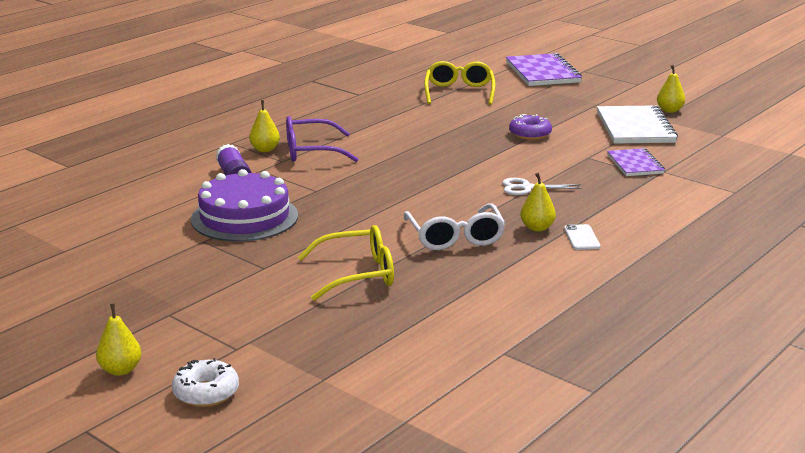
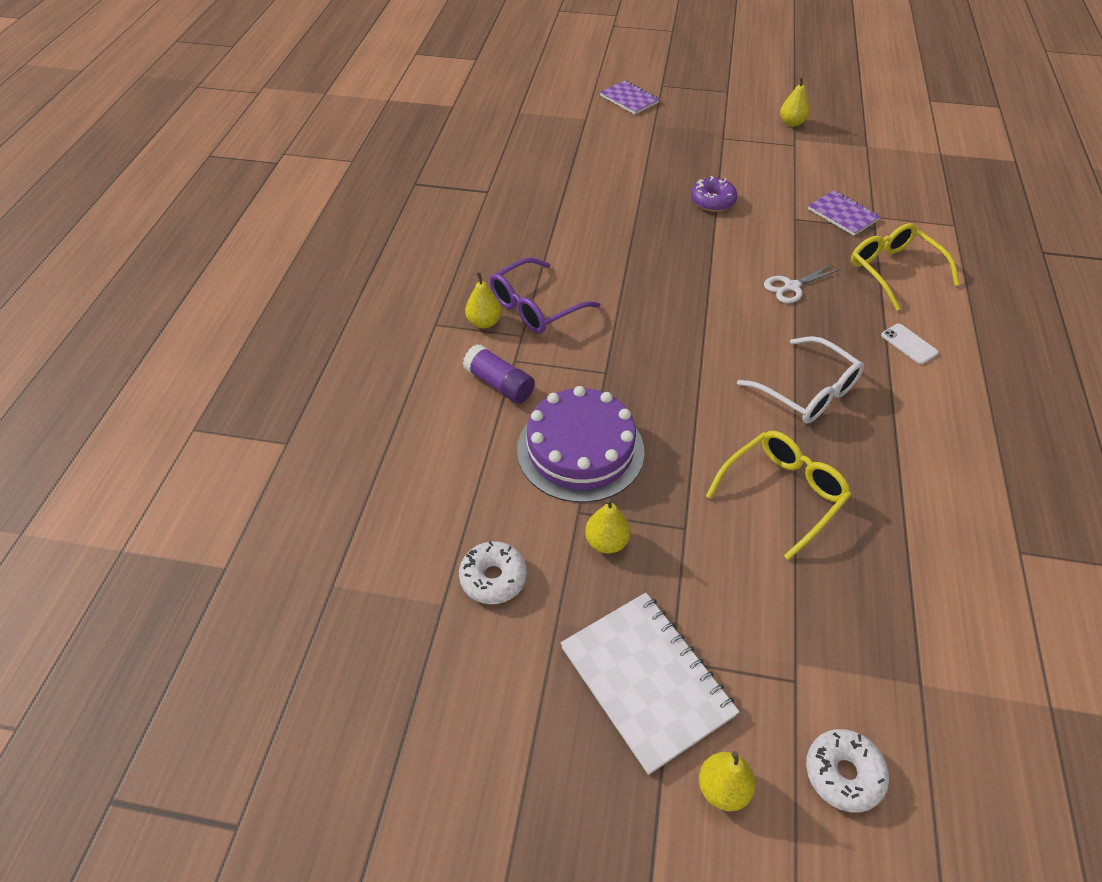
camera: 30 degrees left, 25 degrees up
(109, 250) = (493, 578): none -> white donut
(459, 92) = (583, 155): yellow glasses -> yellow glasses (893, 271)
(537, 228) = (860, 345): yellow pear -> yellow pear (606, 542)
(542, 72) = (629, 99): purple notebook -> purple notebook, size x0.60
(635, 128) = (790, 159): white notebook -> white notebook (646, 681)

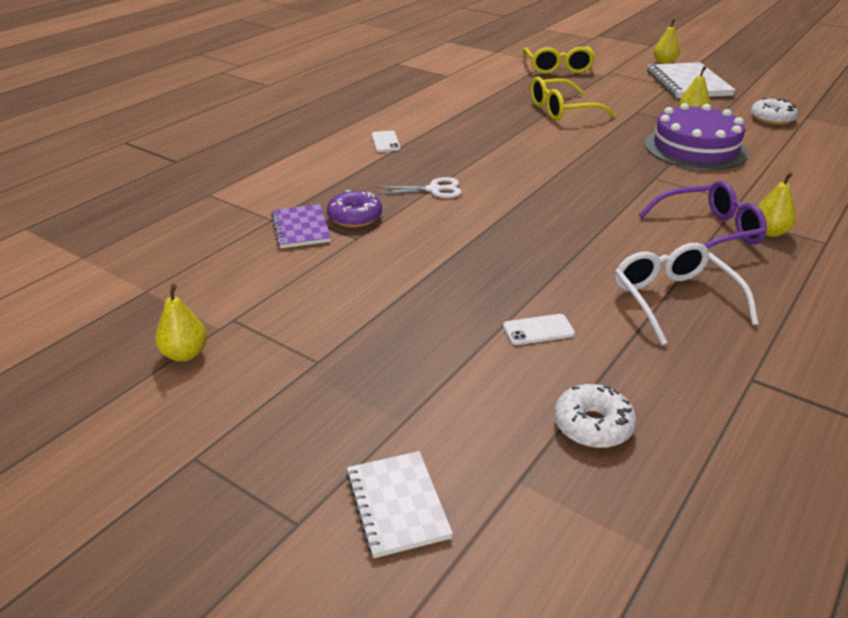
camera: 155 degrees left, 15 degrees down
(499, 384) = (757, 190): purple glue stick -> none
(620, 186) = (538, 330): none -> white phone
(629, 99) = (397, 505): purple notebook -> white notebook
(712, 201) = (430, 278): purple donut -> purple donut (355, 217)
(807, 391) = (496, 138): white glasses -> white glasses (673, 300)
(843, 774) = (607, 57): white donut -> white donut (592, 425)
(893, 271) = (325, 179): yellow glasses -> yellow glasses (558, 68)

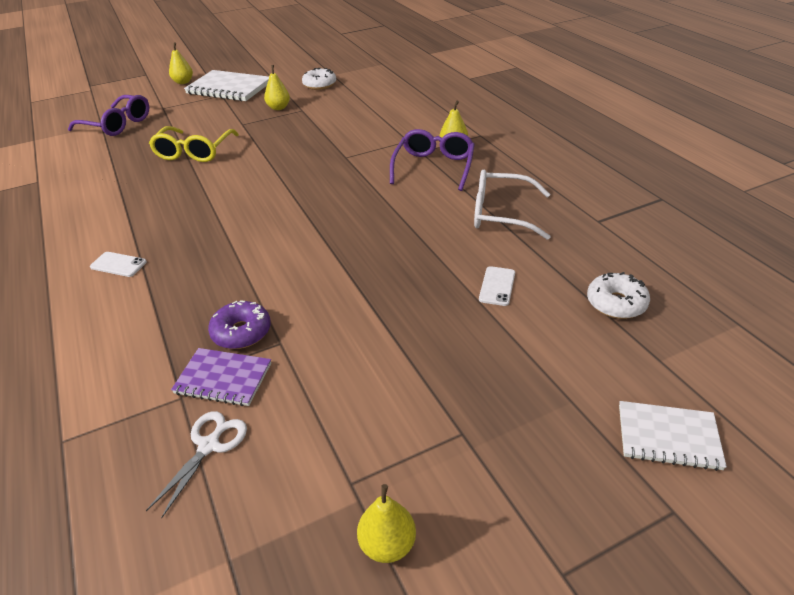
camera: 60 degrees left, 5 degrees up
(434, 190) = (245, 266): white scissors -> white scissors (209, 445)
(558, 68) = (117, 124): yellow glasses -> purple glasses
(695, 148) = (324, 126): purple cake -> none

